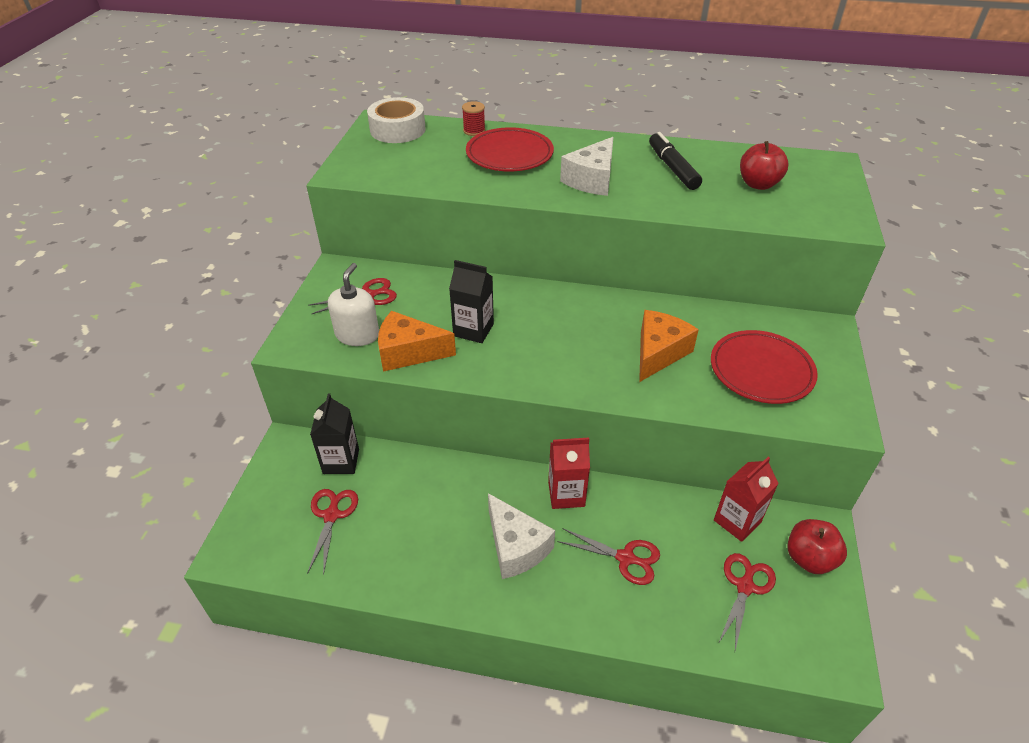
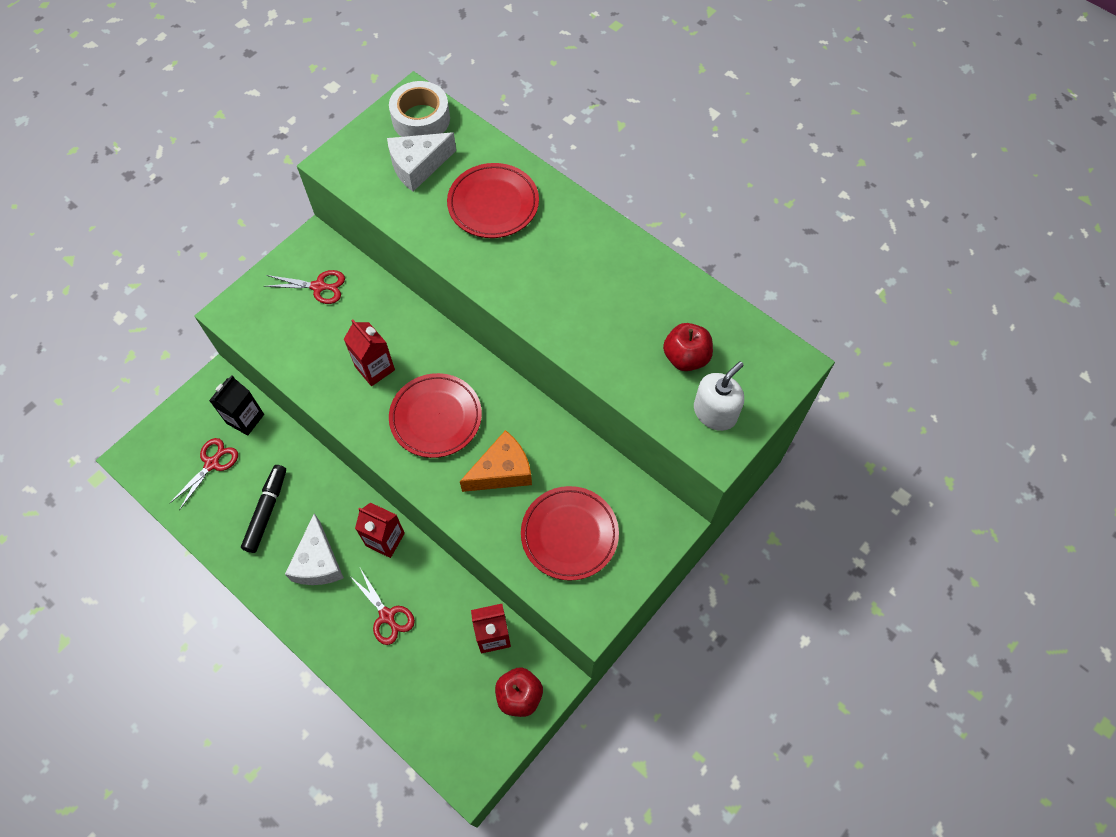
camera: 30 degrees right, 20 degrees up
(357, 334) = (284, 327): white soap dispenser -> white soap dispenser (715, 412)
(408, 352) = (310, 366): orange cheese -> none
(473, 330) = (375, 368): black carton -> red carton
(474, 131) = (488, 152): red spool -> none
(563, 341) = (436, 417): none -> red plate
(591, 180) = (538, 276): white cheese -> white cheese (418, 166)
(672, 168) = (626, 295): black marker -> black marker (267, 511)
(745, 586) = (452, 687): red scissors -> none

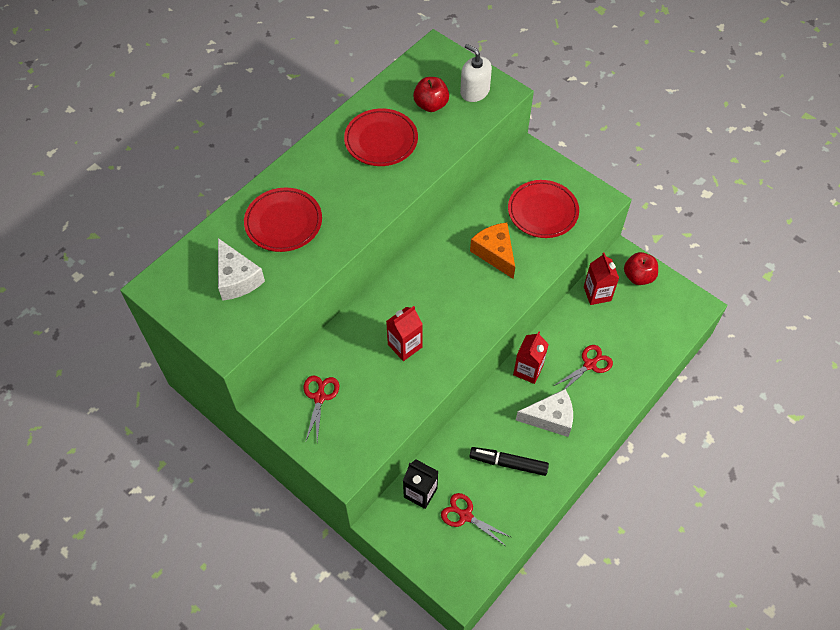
camera: 90 degrees left, 5 degrees down
(421, 119) = (181, 279): white tape -> none
(436, 417) = (450, 299): red plate -> red plate (381, 140)

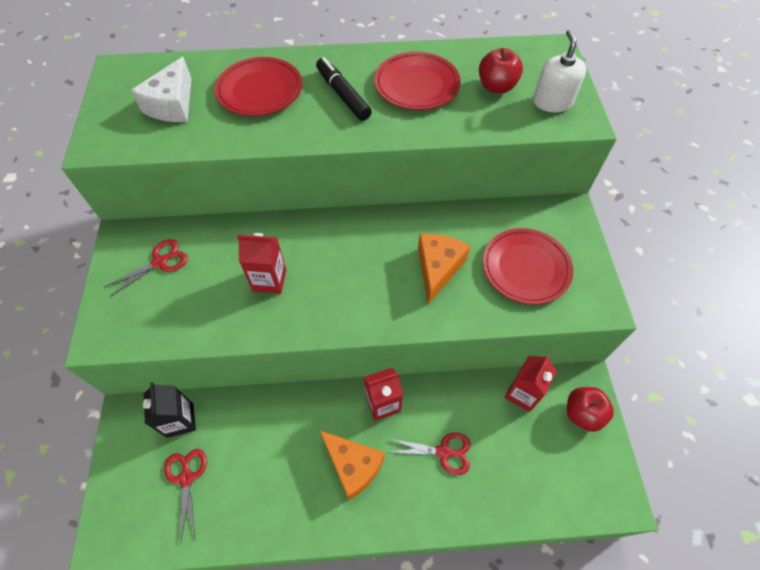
camera: 45 degrees right, 0 degrees up
(508, 463) = (272, 469): black marker -> black marker (343, 95)
(550, 418) = (353, 466): white cheese -> orange cheese

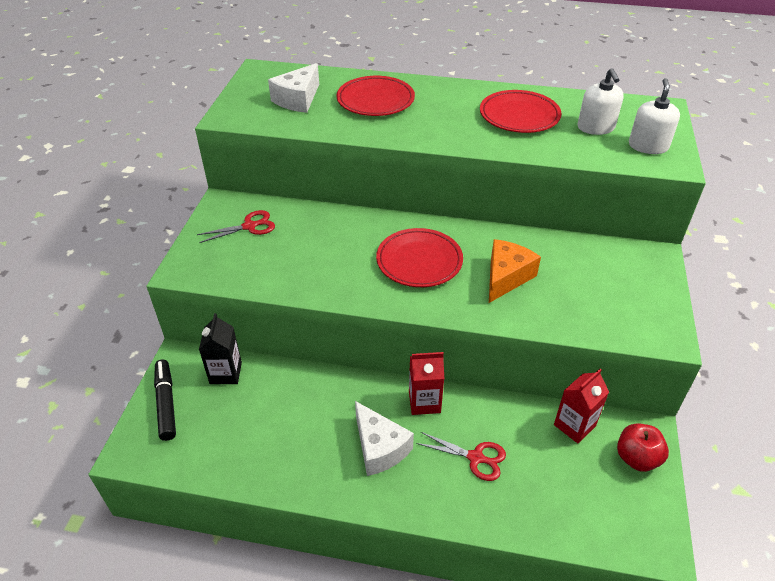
camera: 15 degrees right, 15 degrees down
(186, 478) = (217, 420): red scissors -> none
(269, 280) = (343, 257): red carton -> none
(343, 95) = (449, 113): black marker -> black marker (166, 403)
(353, 466) = (379, 448): orange cheese -> white cheese
(496, 87) = (595, 127): red apple -> white soap dispenser
(525, 268) = (596, 293): red plate -> red plate (419, 261)

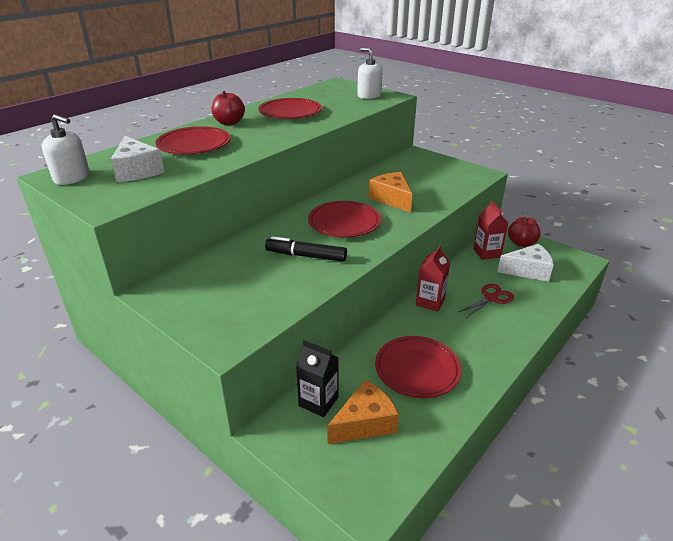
camera: 60 degrees left, 10 degrees down
(166, 403) = (324, 458): black marker -> black marker (306, 256)
(216, 415) = (365, 423): none -> orange cheese
(249, 226) = (209, 286): red scissors -> none
(306, 428) = (417, 369): none -> red plate
(379, 448) = (459, 337): white cheese -> white cheese (528, 271)
(447, 94) = (229, 123): none -> red apple
(595, 127) = (333, 100): white soap dispenser -> white soap dispenser (72, 177)

